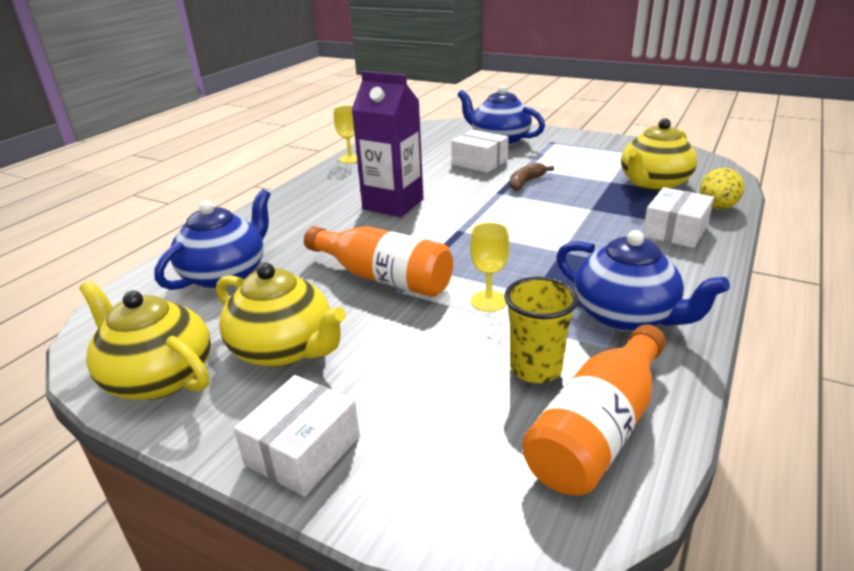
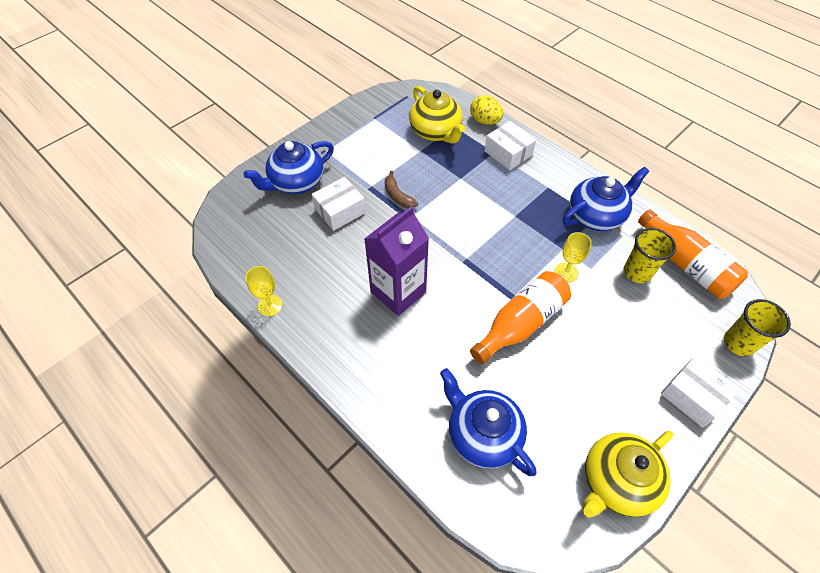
camera: 75 degrees left, 25 degrees up
(284, 349) = (597, 397): yellow teapot -> none
(440, 518) = (738, 343): none -> yellow cup

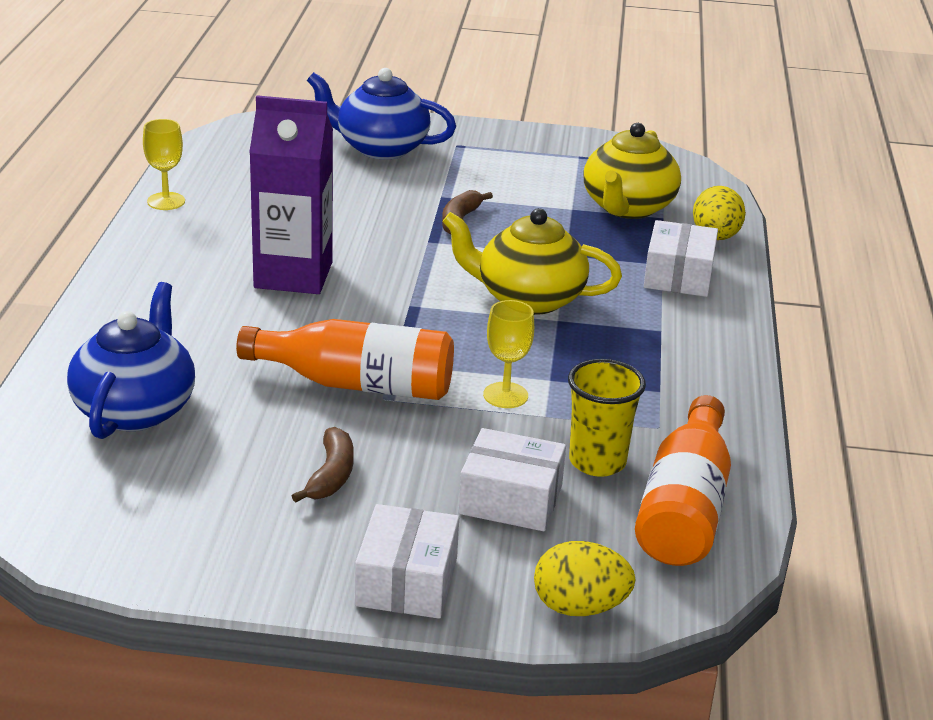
camera: 50 degrees right, 25 degrees down
(340, 211) = (374, 191): white box -> white box (510, 500)
(593, 378) = (331, 475): none -> brown banana
(596, 216) = (665, 390): blue teapot -> none
(616, 482) = (170, 545): yellow teapot -> yellow teapot (528, 298)
(738, 343) = (579, 607): yellow cup -> yellow egg

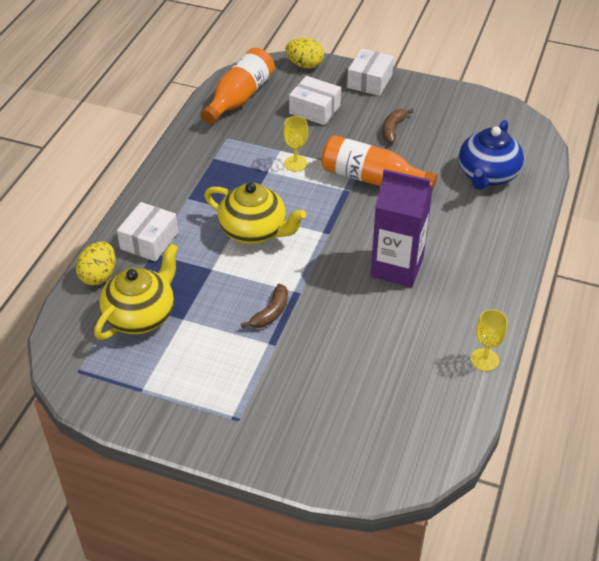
camera: 165 degrees left, 15 degrees up
(380, 148) = (306, 421): blue teapot -> none
(597, 462) = (267, 123): yellow cup -> none

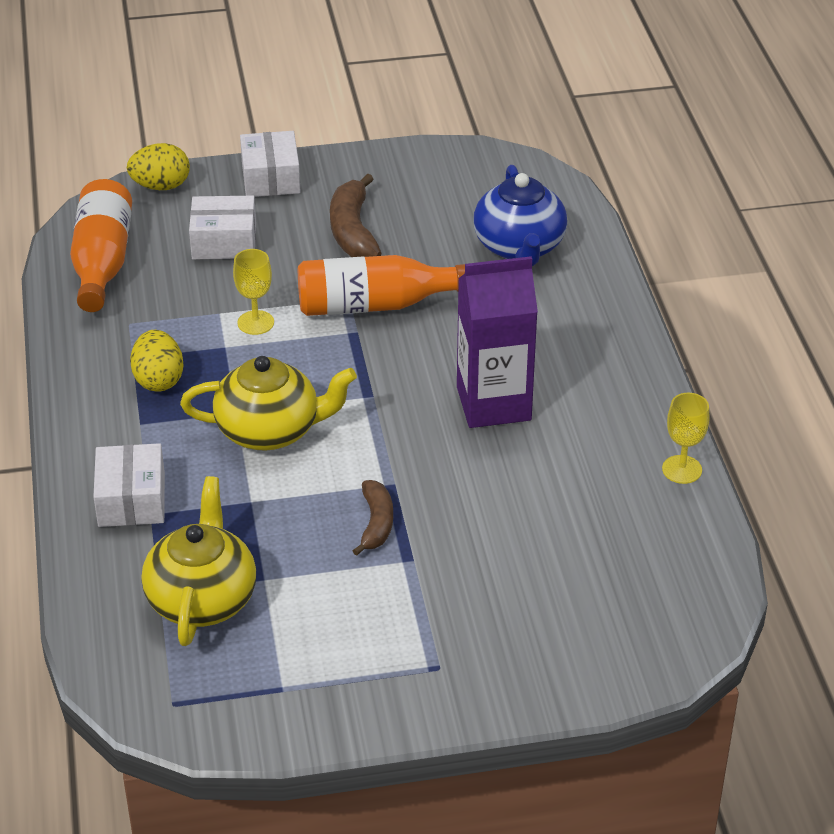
camera: 30 degrees left, 5 degrees down
(99, 275) = (97, 573): yellow egg -> yellow egg (158, 380)
(393, 129) = (353, 231): brown banana -> brown banana, size x1.56

